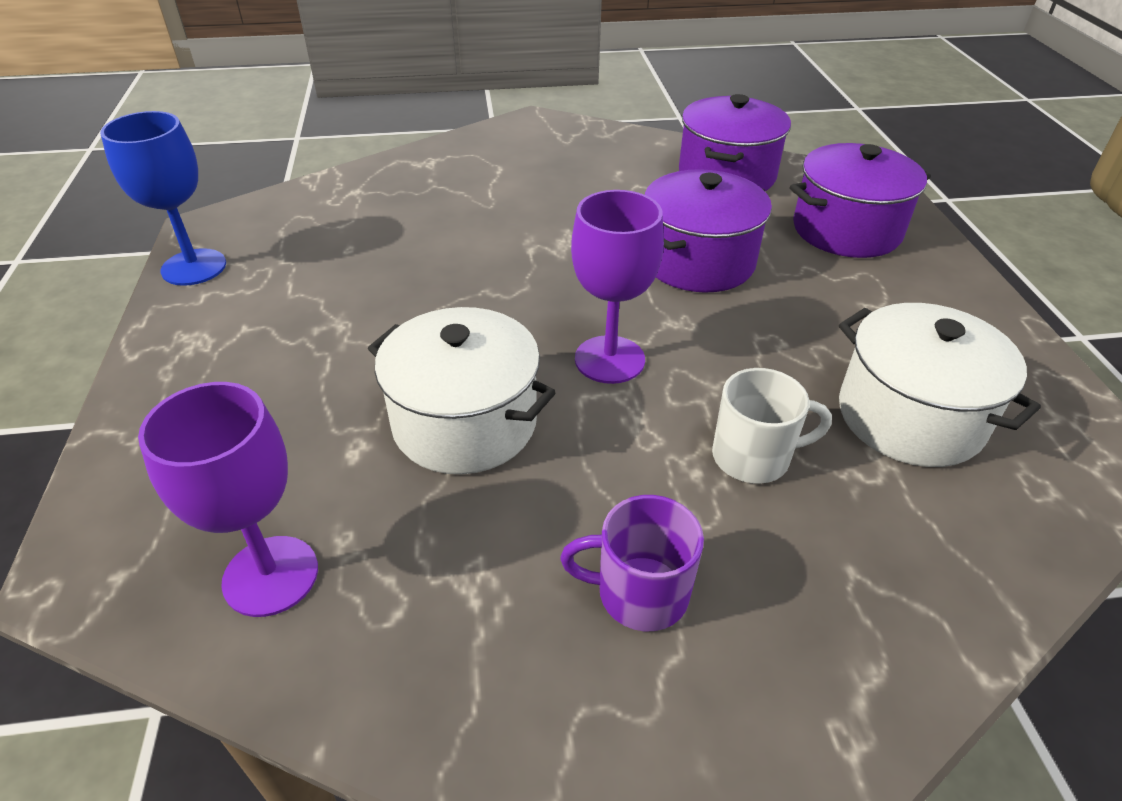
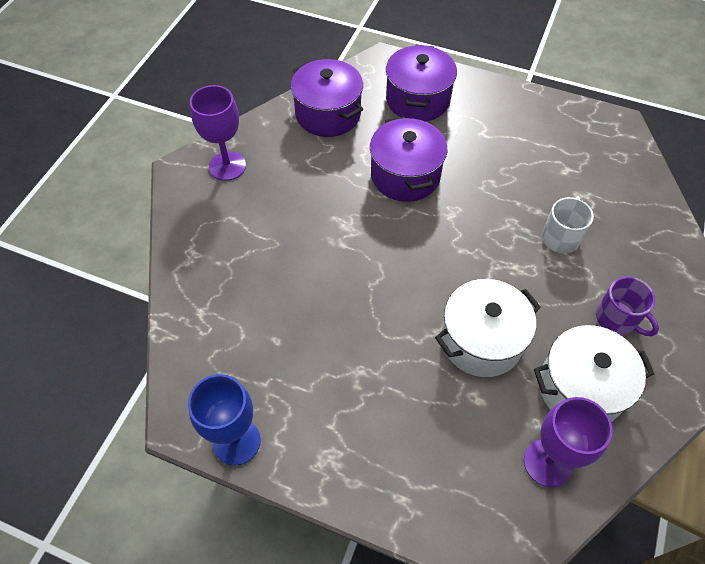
camera: 60 degrees left, 15 degrees up
(609, 359) = (466, 256): purple goblet -> purple goblet (227, 166)
(639, 593) = (617, 319): purple mug -> purple mug turned 75 degrees counterclockwise
(910, 417) = (564, 169): white pot -> white pot (580, 388)

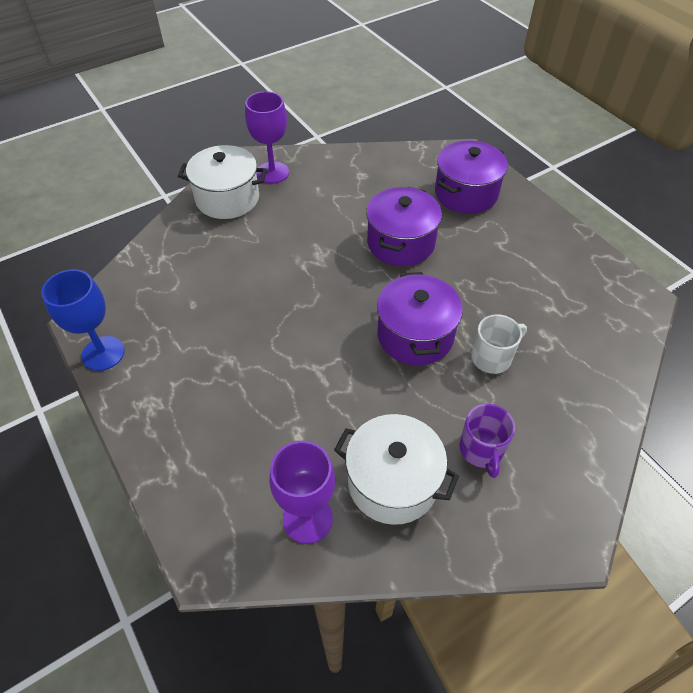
camera: 35 degrees right, 5 degrees down
(328, 114) = (381, 171): purple pot -> purple pot (415, 335)
(481, 341) = (343, 395): white pot -> white pot (227, 198)

